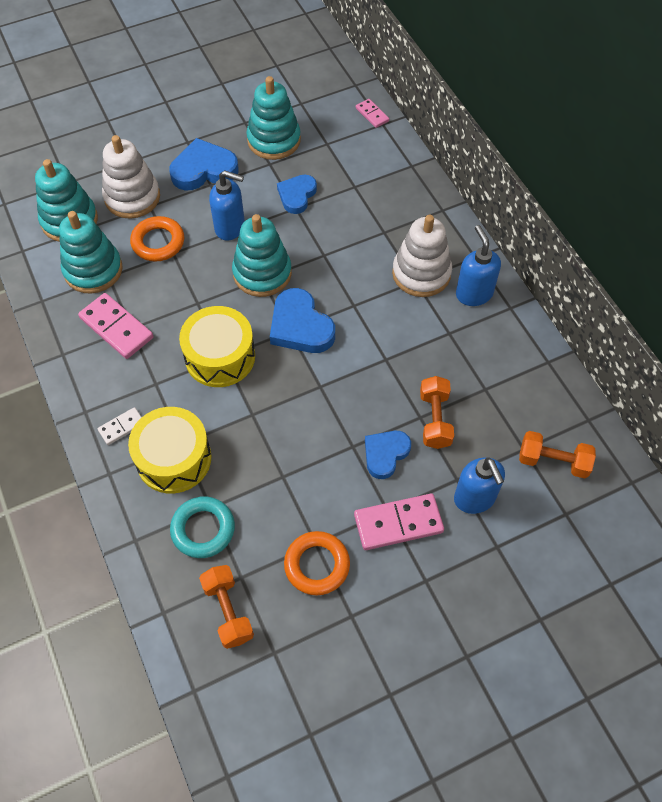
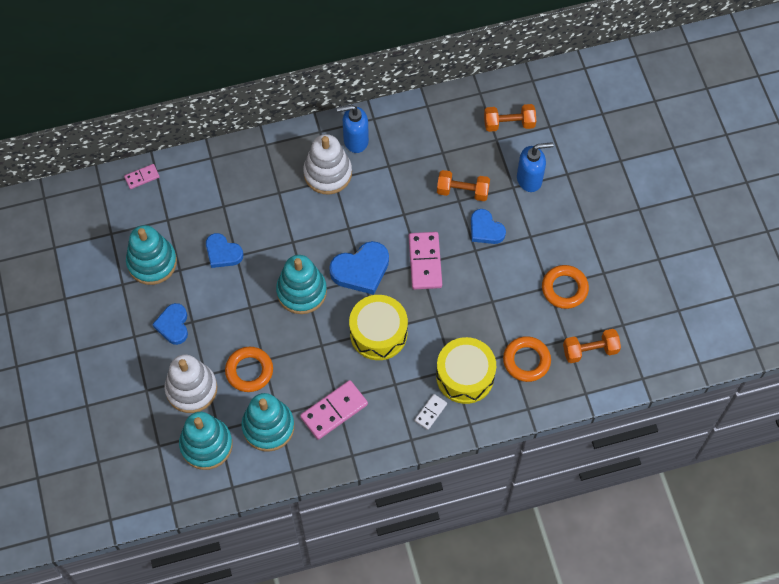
camera: 80 degrees left, 5 degrees up
(121, 427) = (430, 412): white domino -> white domino turned 60 degrees clockwise
(203, 529) = (526, 361): turquoise ring -> orange ring
(204, 170) = (173, 325): blue heart -> blue heart, size x0.66
(230, 227) = (246, 310): blue soap dispenser -> none
(398, 523) = (541, 231): pink domino -> pink domino (425, 262)
(553, 461) = (509, 123): orange dumbbell -> orange dumbbell turned 60 degrees clockwise

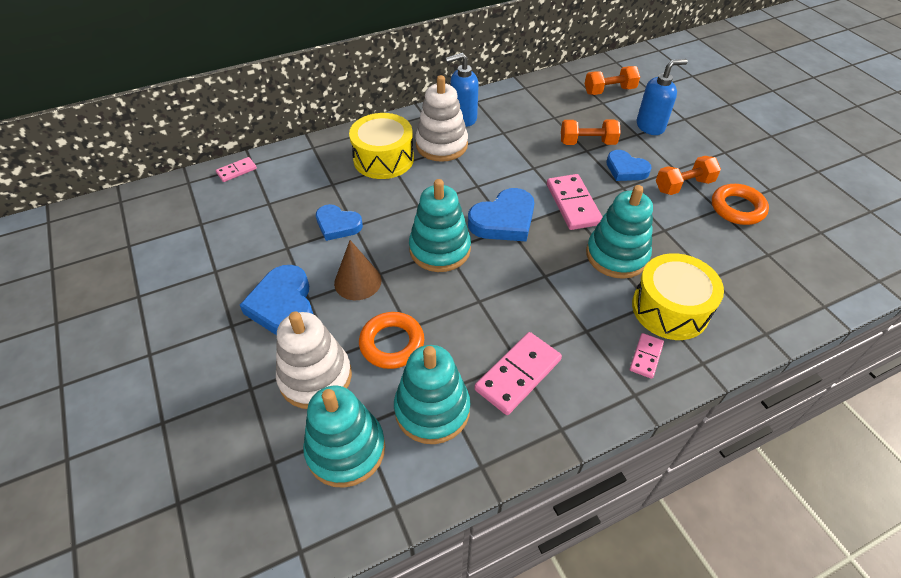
camera: 10 degrees left, 15 degrees down
(152, 262) = (252, 245): turquoise stacking toy -> turquoise stacking toy (617, 255)
(173, 325) = (283, 306): blue heart -> blue heart, size x1.51
(231, 312) = (357, 281): none -> brown cone
(378, 333) = (545, 278): yellow drum -> yellow drum (383, 159)
(430, 412) = (646, 357): white domino -> pink domino
(526, 361) = (735, 282): orange ring -> none
(590, 350) = (801, 261): orange dumbbell -> orange dumbbell (683, 185)

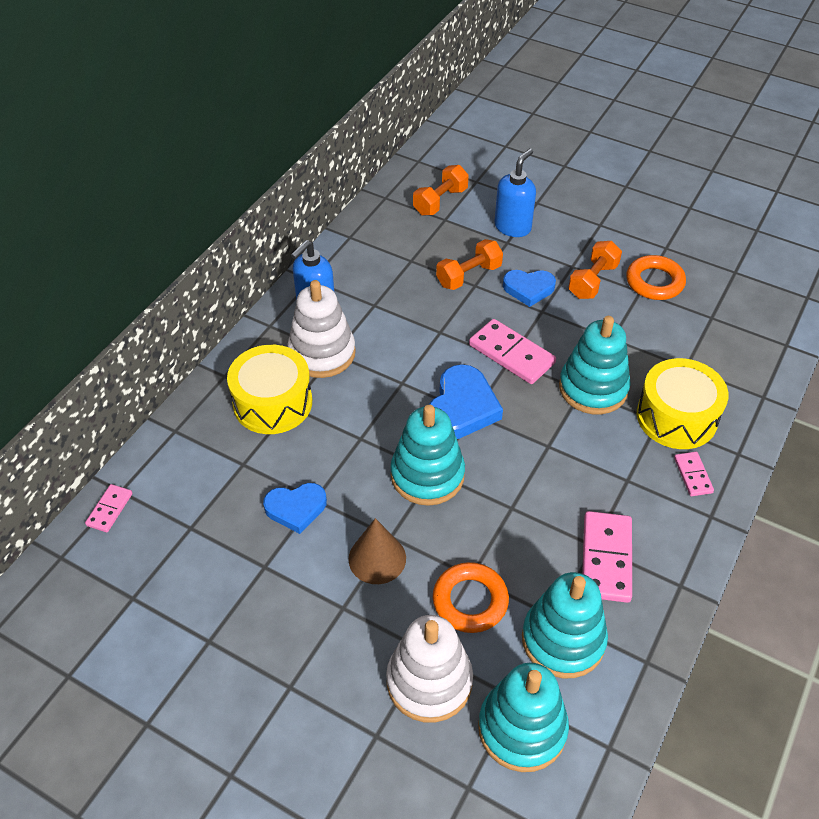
camera: 35 degrees left, 0 degrees up
(283, 306) = (325, 631): blue heart -> none

